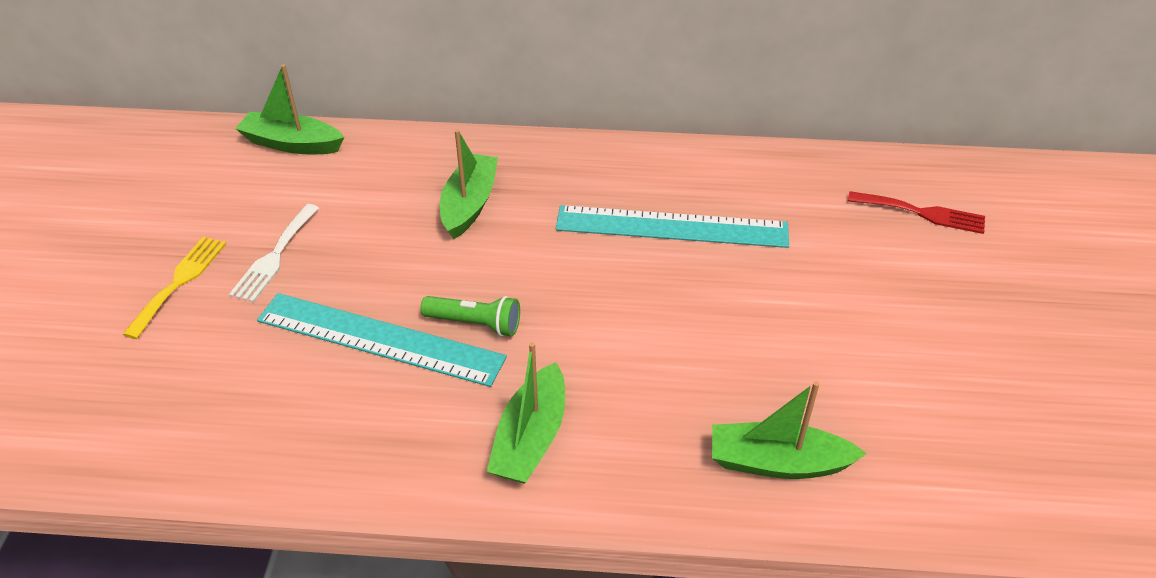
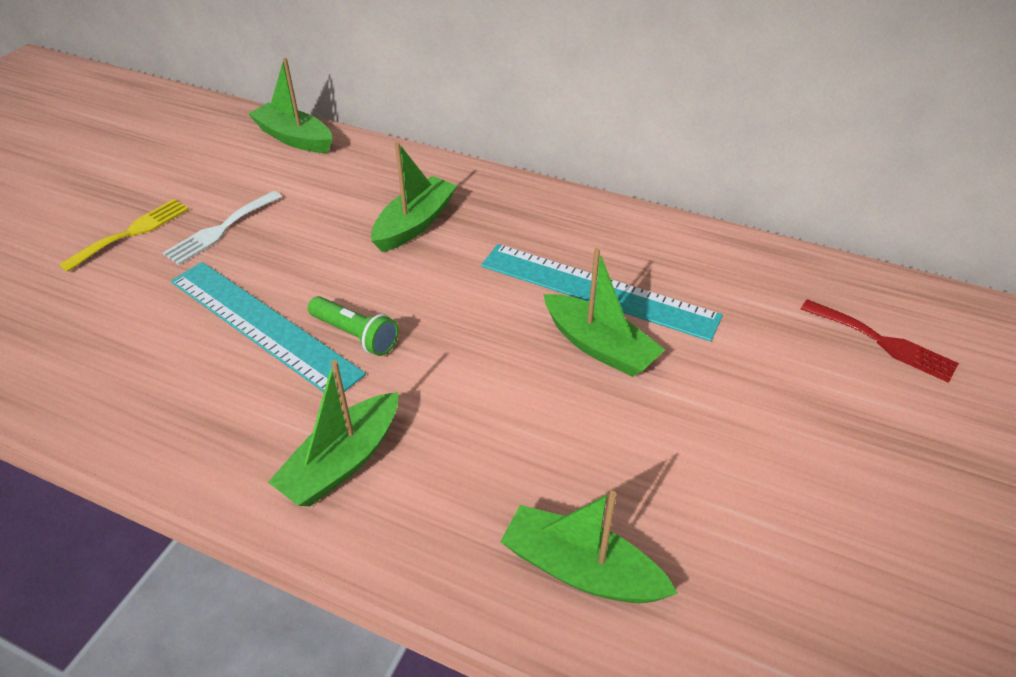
camera: 20 degrees right, 0 degrees up
(699, 276) = (599, 346): none -> green boat

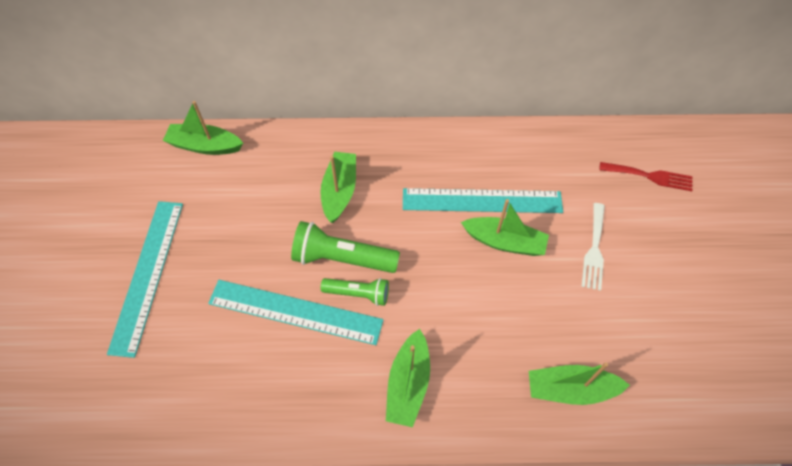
camera: 25 degrees left, 15 degrees up
(132, 232) = (147, 274): yellow fork -> turquoise ruler
(220, 230) = (210, 247): white fork -> white fork (594, 250)
(365, 291) = (342, 258): none -> green flashlight

